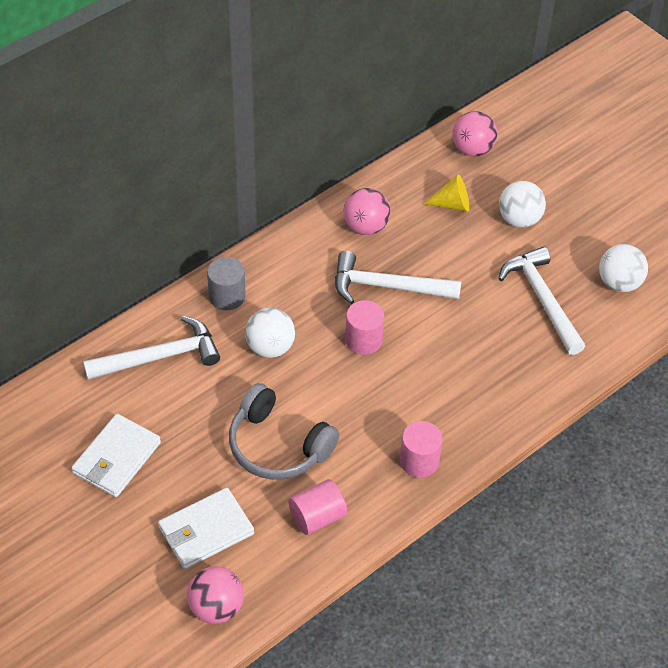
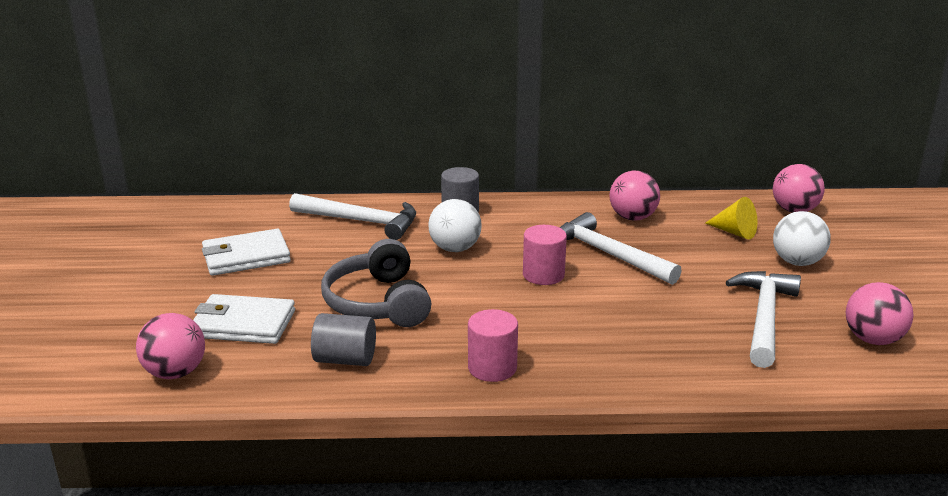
camera: 40 degrees right, 25 degrees down
(317, 517) = (345, 359): pink cylinder -> grey cylinder
(619, 283) = (873, 339): white ball -> pink ball

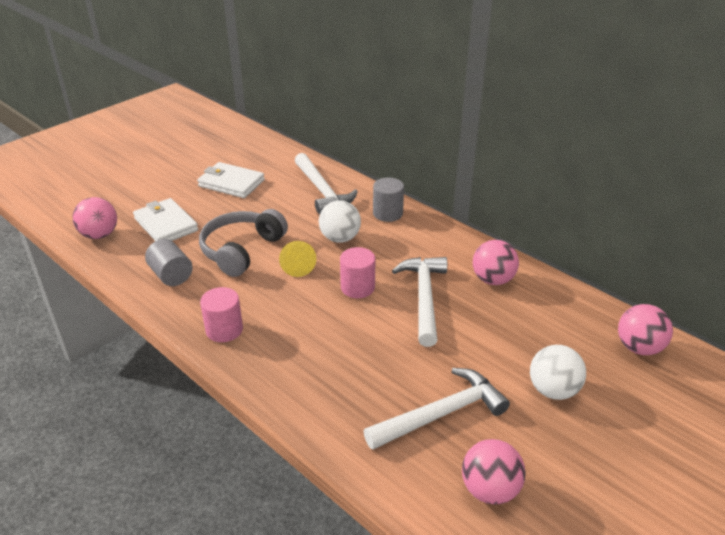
camera: 45 degrees right, 10 degrees up
(734, 232) = (549, 335): yellow cone -> yellow cone (298, 266)

